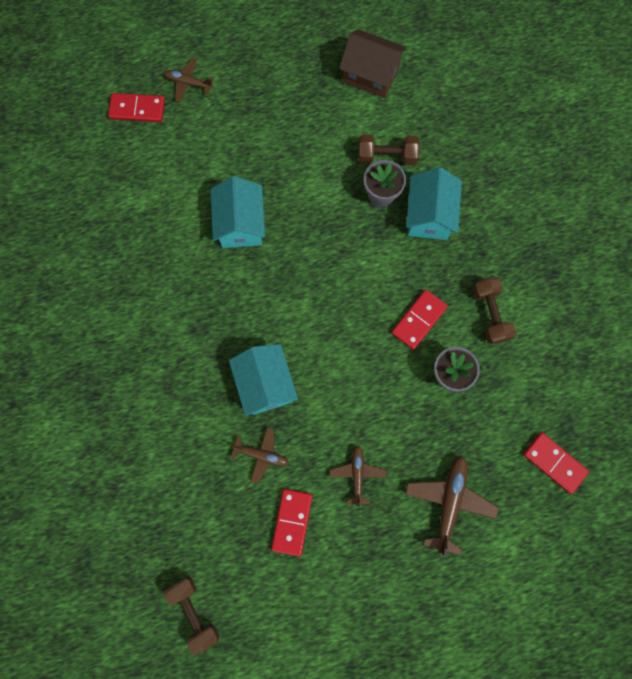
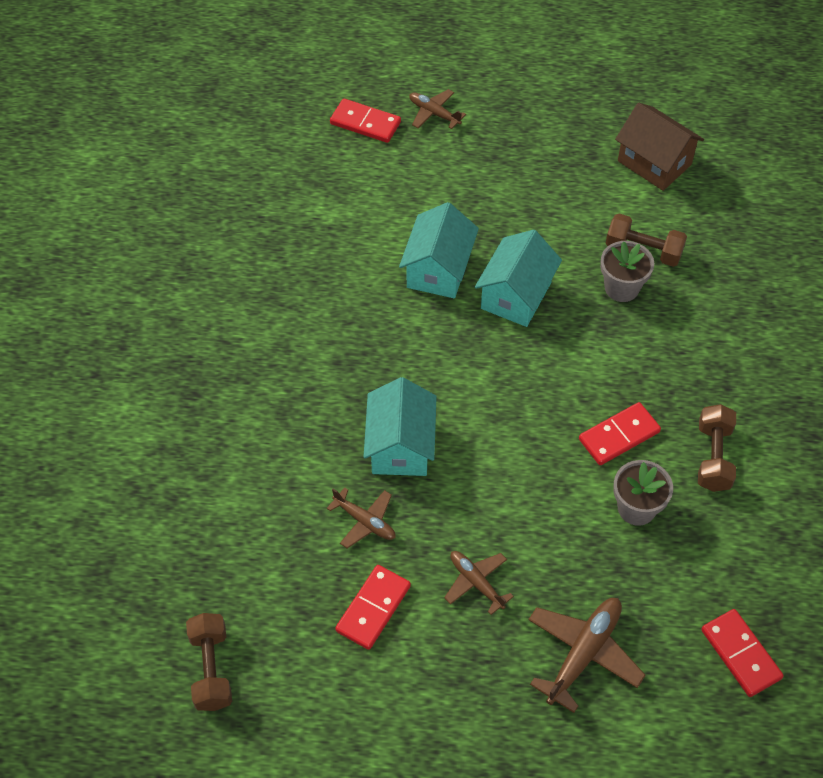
camera: 20 degrees right, 20 degrees down
(357, 474) = (476, 582): brown plane -> brown plane turned 60 degrees counterclockwise
(429, 215) = (673, 327): turquoise house -> turquoise house (516, 295)

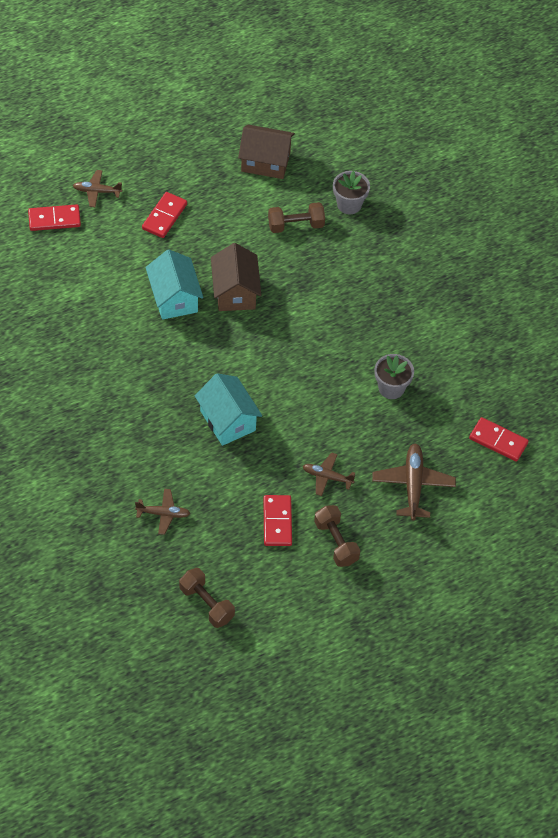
camera: 35 degrees left, 0 degrees up
(365, 521) = (237, 475): brown plane -> brown plane (163, 514)
(516, 295) = (235, 292): turquoise house -> brown house
(619, 435) = (354, 350): red domino -> red domino (164, 216)
(621, 288) = (297, 256): grey flower pot -> grey flower pot (349, 204)
(713, 457) = (416, 336): brown dumbbell -> brown dumbbell (336, 542)

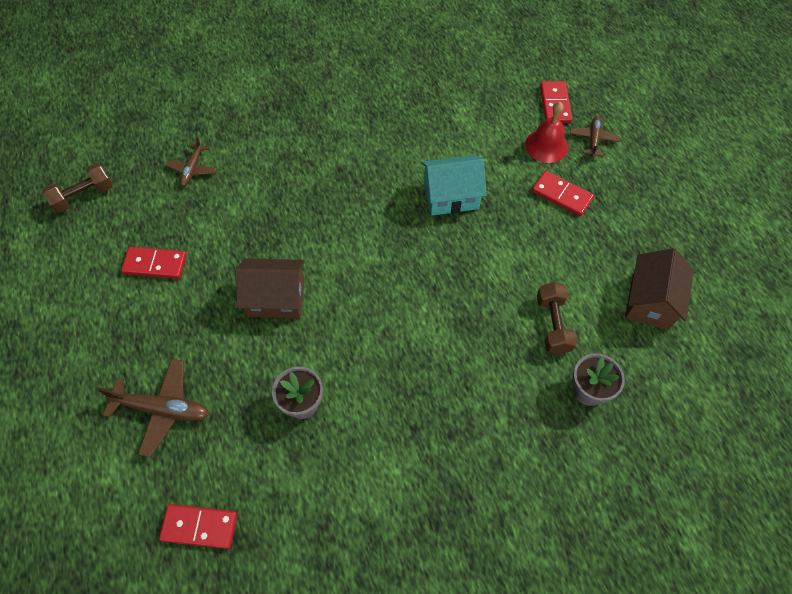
camera: 100 degrees right, 5 degrees up
(107, 227) = (546, 146): none -> red bell
(228, 420) = (289, 231): turquoise house -> none
(235, 292) = (456, 252): brown house -> brown house (276, 298)
(327, 477) = (197, 318): brown plane -> none
(336, 542) = (113, 317): brown dumbbell -> none
(498, 441) = (199, 527): red domino -> red domino turned 60 degrees clockwise

